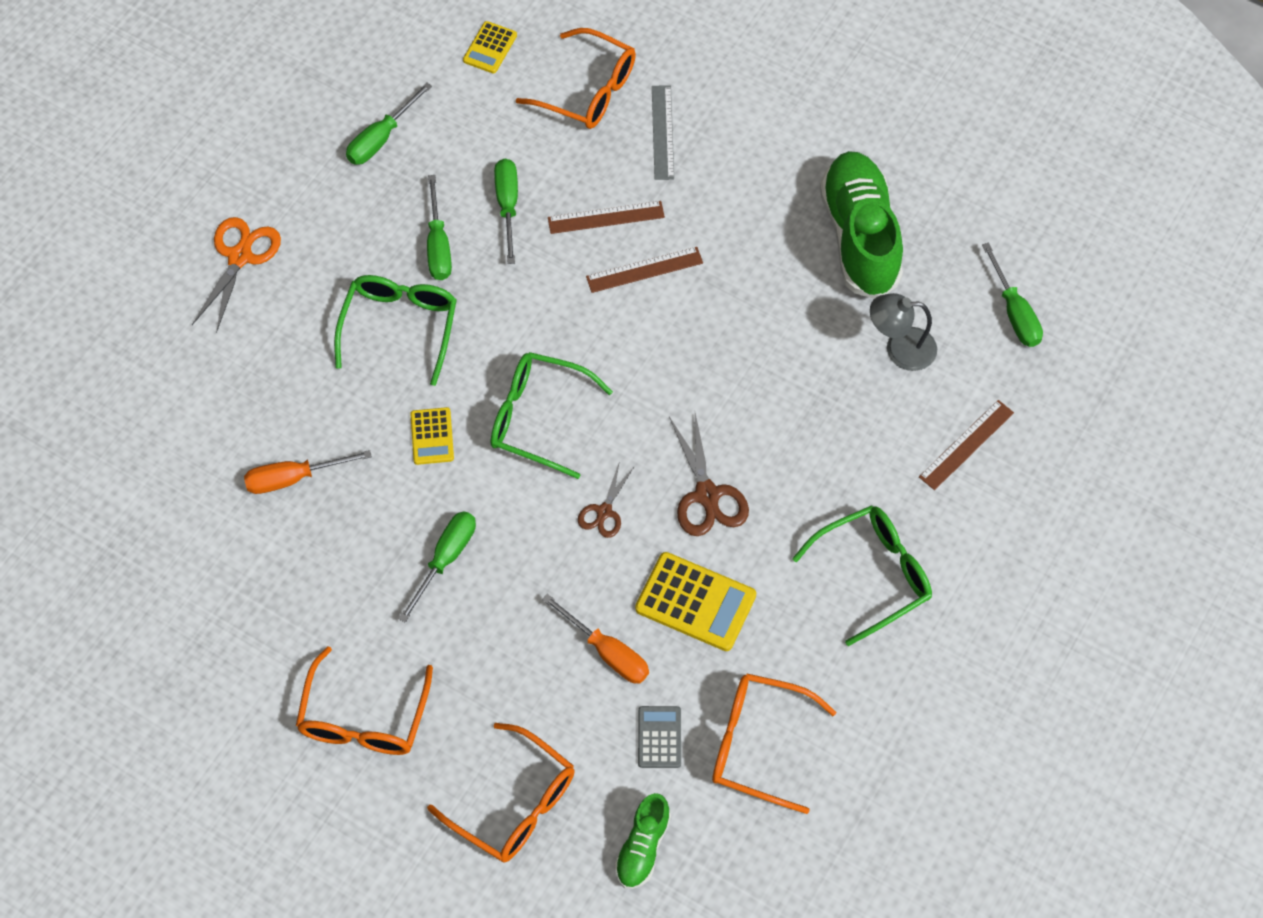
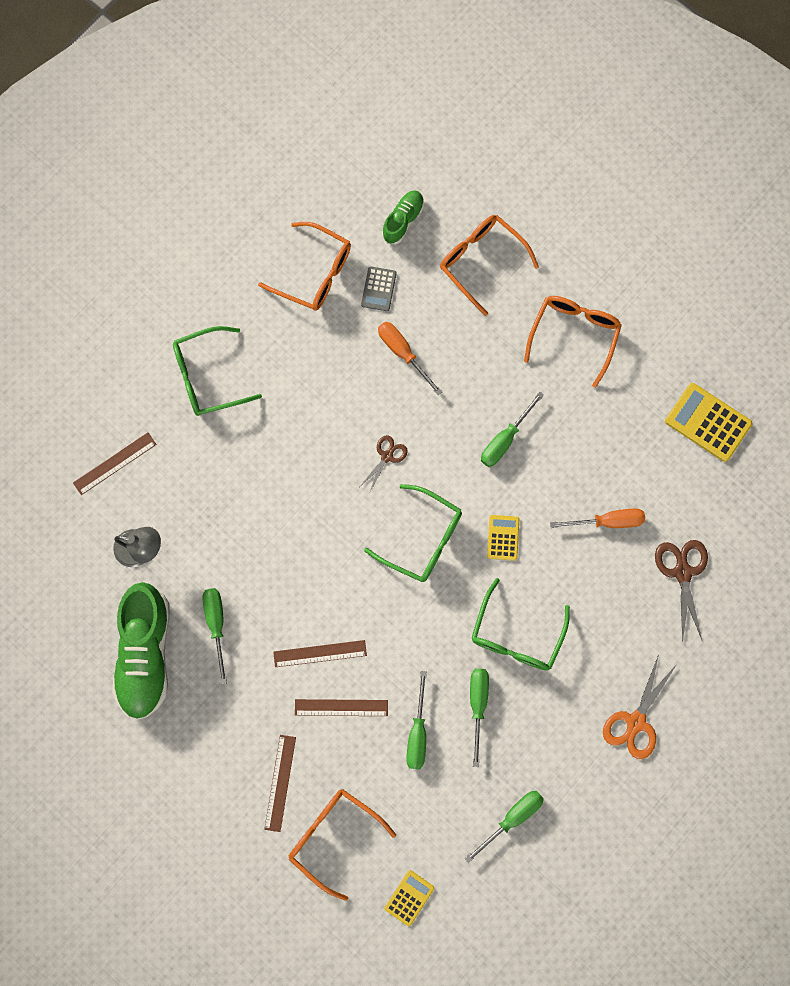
camera: 170 degrees left, 15 degrees up
(662, 132) = (280, 783): grey ruler -> brown ruler
(695, 602) = (335, 378): yellow calculator -> yellow calculator (708, 422)
(707, 495) = (311, 456): brown scissors -> brown scissors (682, 572)
(1014, 312) = (46, 566): green screwdriver -> green screwdriver (216, 625)

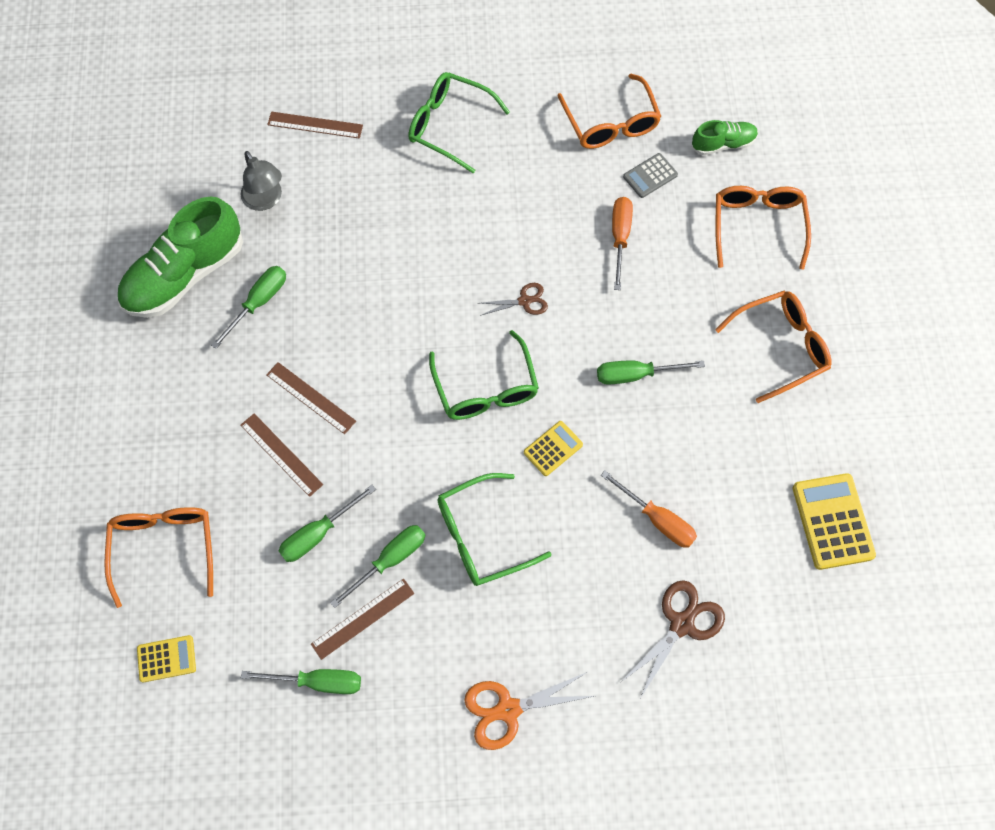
camera: 45 degrees right, 10 degrees down
(280, 783) = (172, 465): brown ruler -> brown ruler (363, 618)

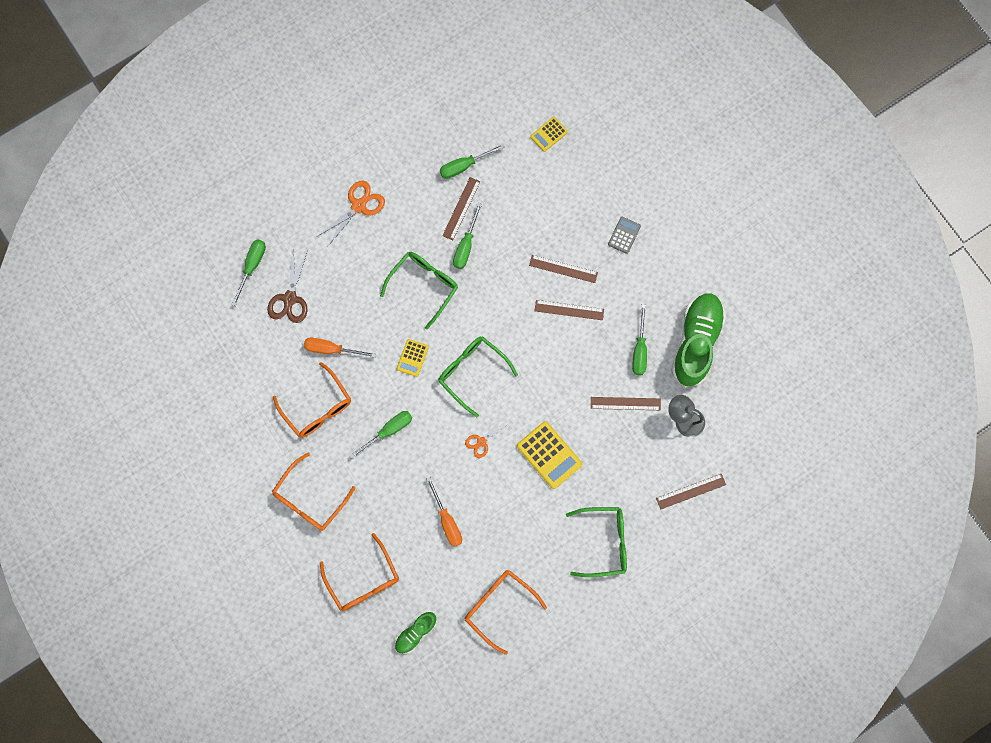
camera: 150 degrees right, 10 degrees up
(164, 549) = (590, 185): orange glasses -> orange glasses (317, 407)
(318, 533) = (513, 238): green screwdriver -> green screwdriver (252, 266)
(320, 252) = (625, 403): none -> brown ruler
(524, 301) = (481, 442): brown scissors -> orange scissors
(650, 176) = (451, 578): grey calculator -> grey calculator (624, 235)
(832, 521) = (232, 403): yellow calculator -> yellow calculator (549, 455)

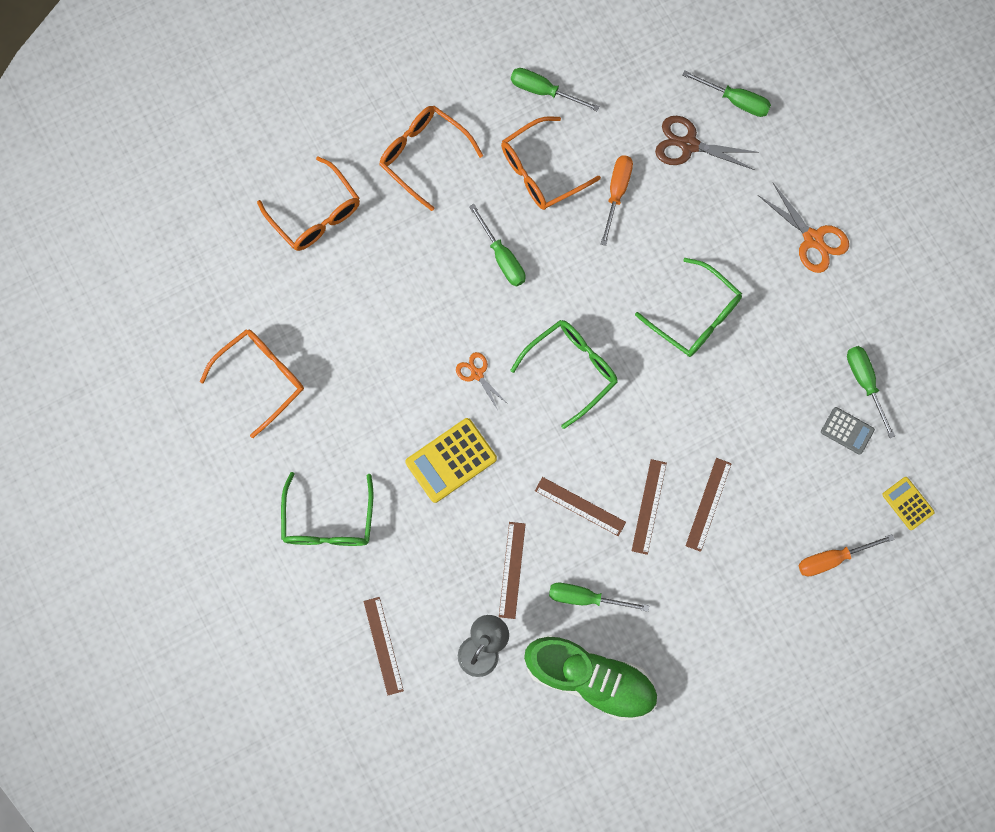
camera: 95 degrees right, 0 degrees up
(363, 579) = (315, 213): orange glasses -> orange glasses turned 105 degrees counterclockwise
(412, 358) = (597, 294): yellow calculator -> none
(415, 632) = (241, 273): green shoe -> none
(447, 520) = (378, 321): orange screwdriver -> orange screwdriver (832, 558)
(461, 208) = (803, 373): brown ruler -> brown ruler (580, 506)
(466, 245) = (749, 375): green screwdriver -> green screwdriver (543, 91)
(624, 235) = (752, 594): grey calculator -> grey calculator (847, 431)

